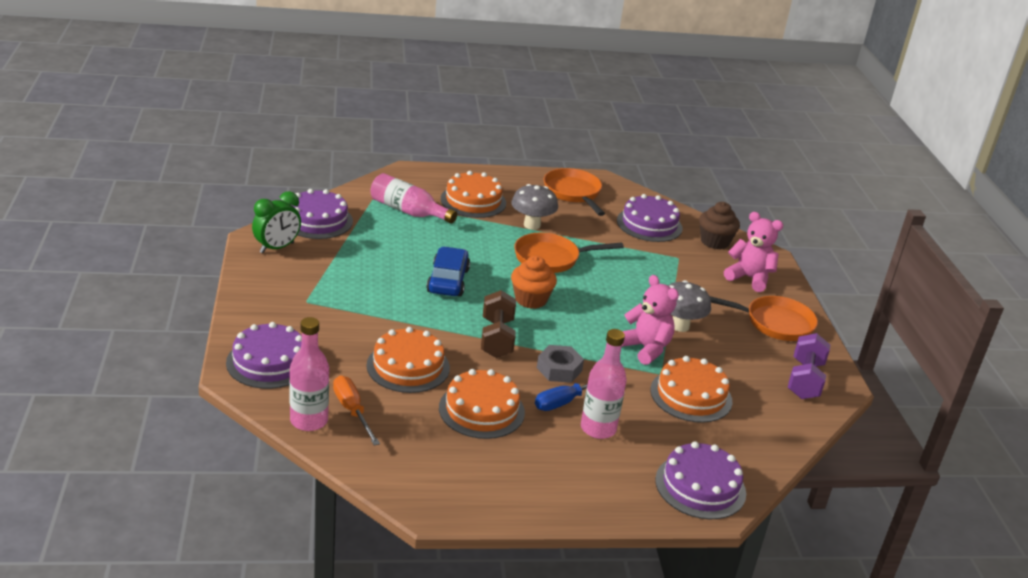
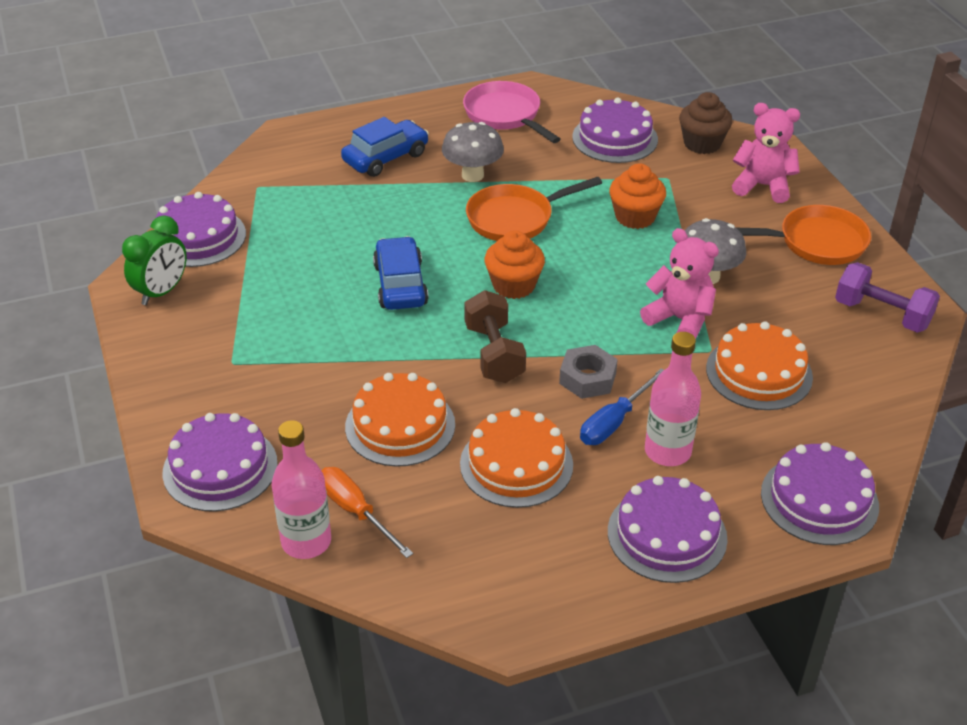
camera: 10 degrees left, 10 degrees up
(408, 211) = (310, 194): pink bottle -> none
(473, 201) = (385, 158): orange cake -> blue car
(573, 193) = (505, 115): orange pan -> pink pan
(573, 480) = (667, 534): none -> purple cake
(641, 277) = (635, 217): none -> orange cupcake
(805, 380) = (882, 314): purple dumbbell -> purple dumbbell turned 60 degrees counterclockwise

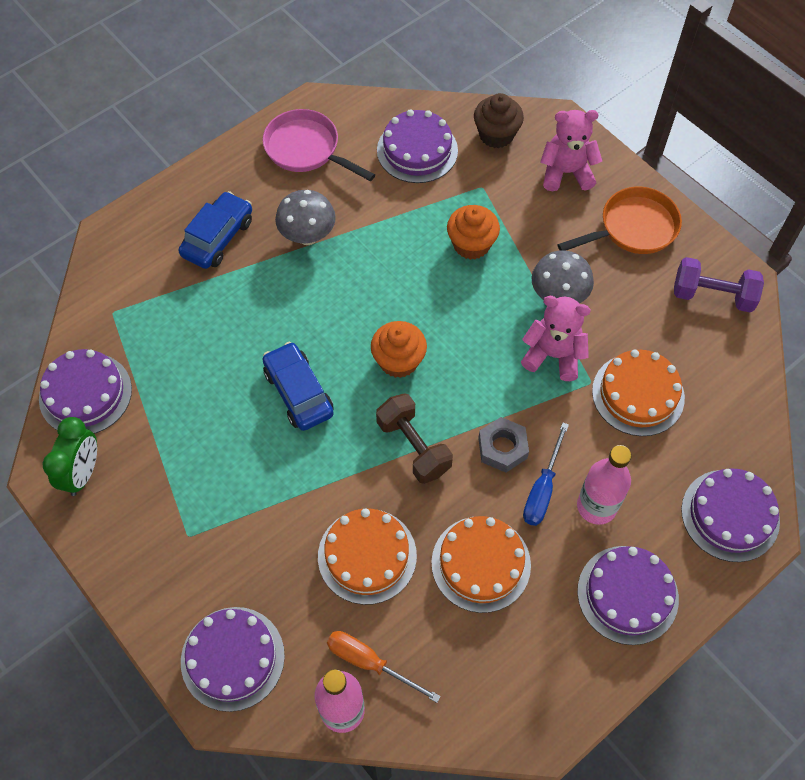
camera: 20 degrees left, 20 degrees up
(515, 218) = (367, 279): orange pan -> none

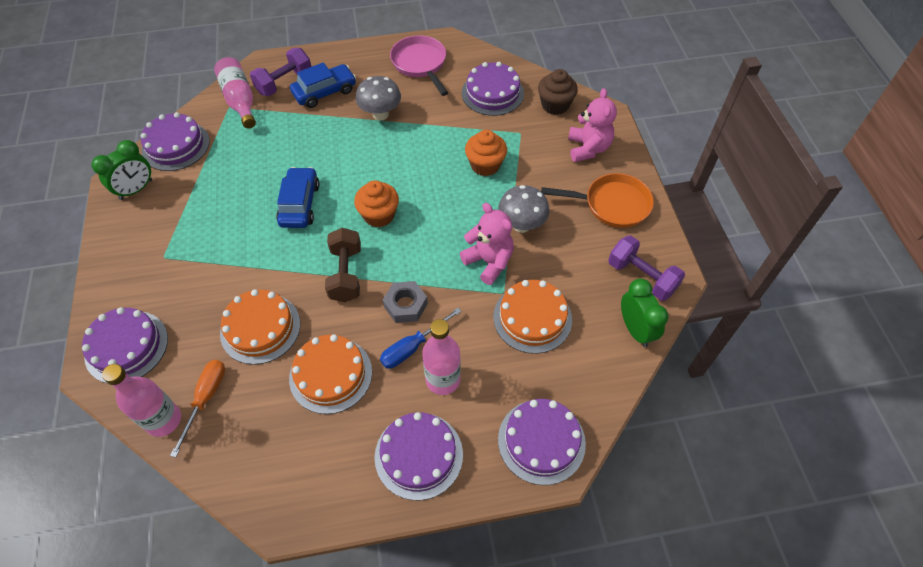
camera: 30 degrees right, 5 degrees down
(119, 297) = (240, 100): none -> pink bottle
(157, 248) = (284, 83): none -> purple dumbbell
(369, 662) = (206, 399): orange screwdriver -> orange screwdriver turned 45 degrees clockwise
(566, 173) = (588, 148): pink teddy bear -> pink teddy bear turned 60 degrees clockwise
(742, 355) = (635, 330): none -> green clock

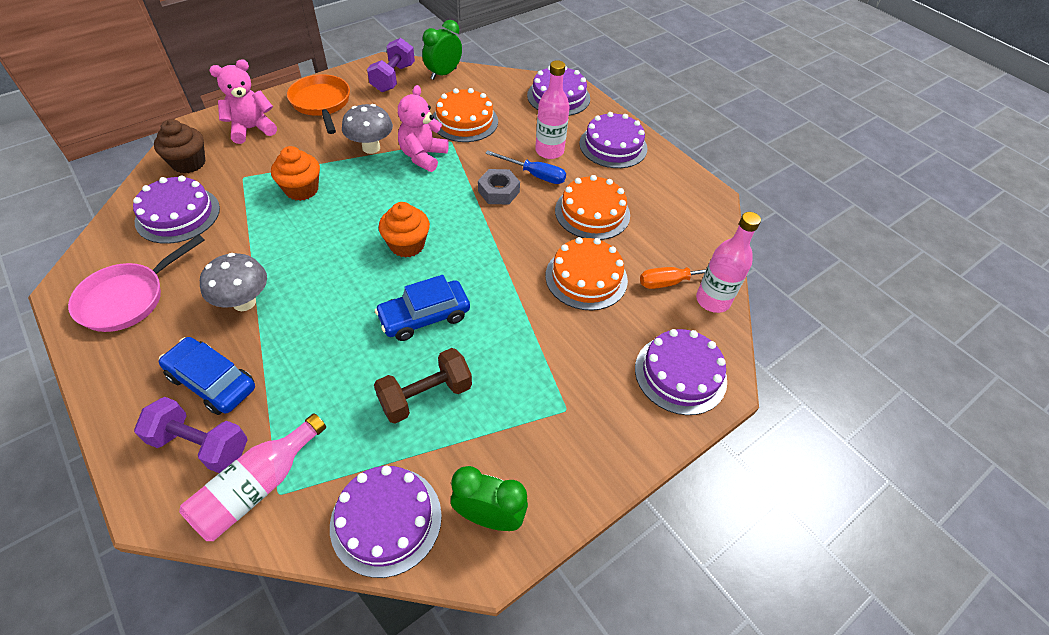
camera: 120 degrees left, 5 degrees down
(346, 274) = (491, 242): brown dumbbell -> brown dumbbell (426, 396)

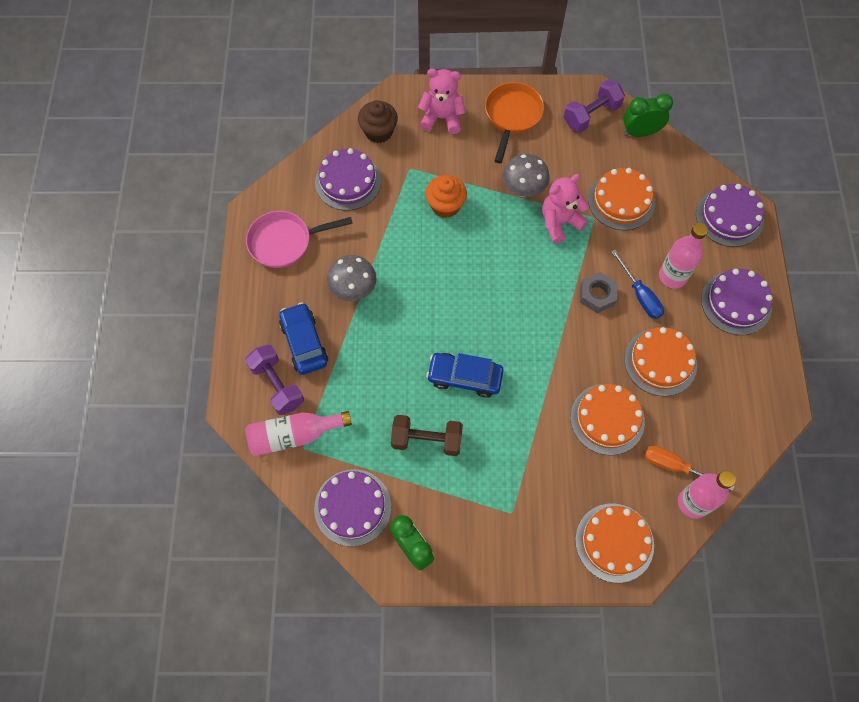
camera: 40 degrees right, 15 degrees up
(407, 245) = (491, 306): orange cupcake -> none
(680, 374) = (614, 542): purple cake -> orange cake

